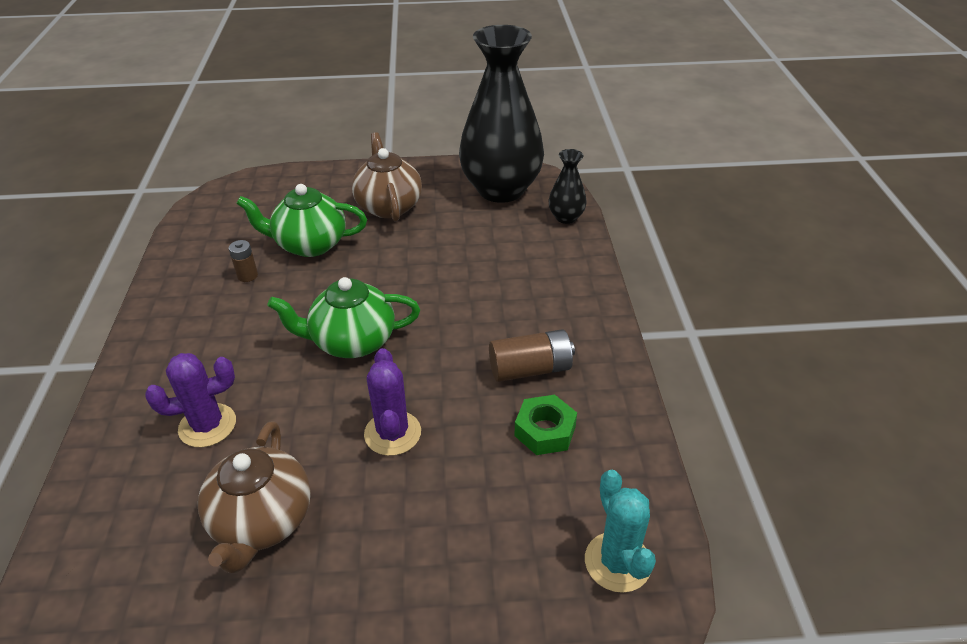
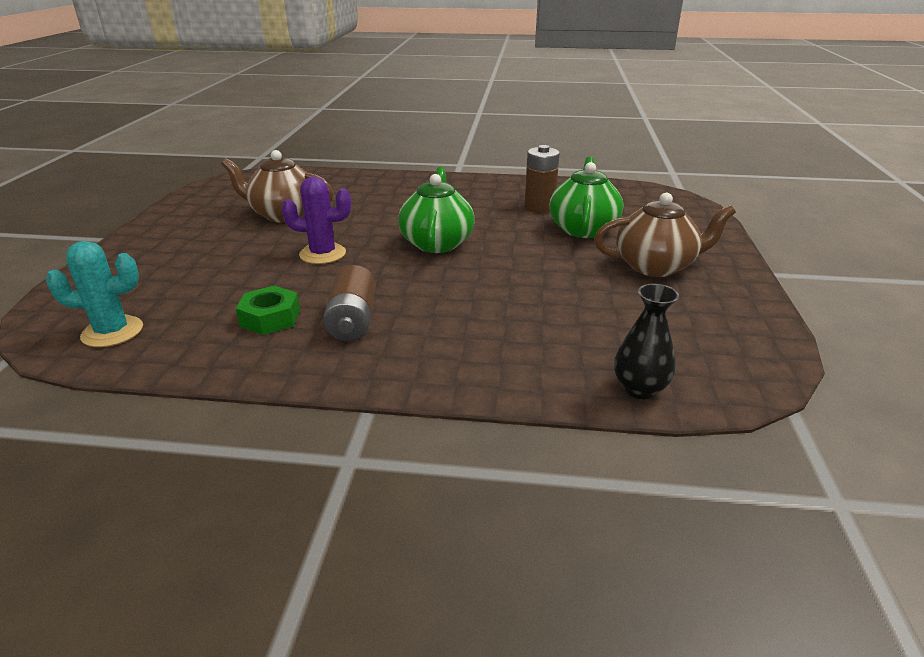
camera: 100 degrees right, 10 degrees down
(207, 425) = (376, 199): purple cactus -> none
(247, 276) = (539, 207): brown battery -> brown battery, size x1.74
(501, 189) = (709, 342): black vase -> none

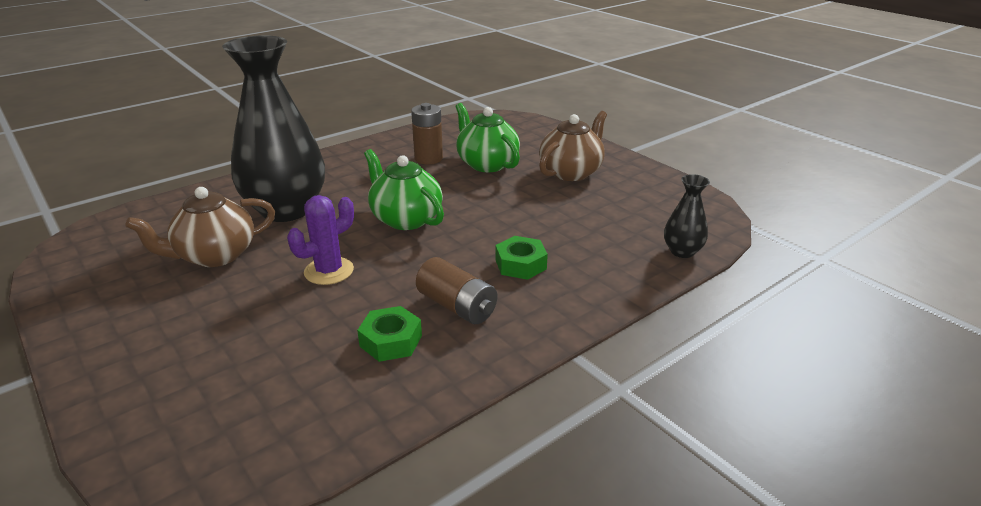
camera: 45 degrees left, 0 degrees up
(112, 332) = (268, 437): turquoise cactus -> none
(372, 204) = (286, 210): none -> black vase
(458, 317) = (520, 264): none -> green nut

